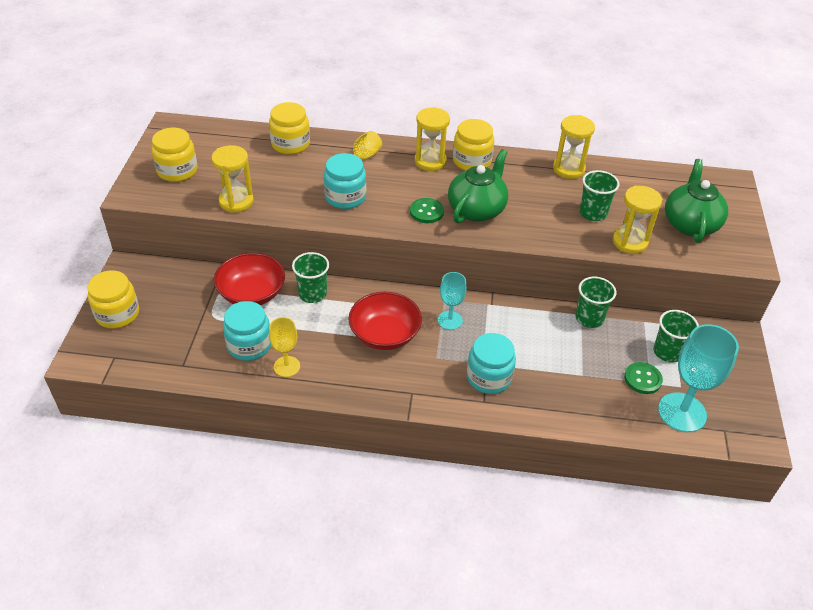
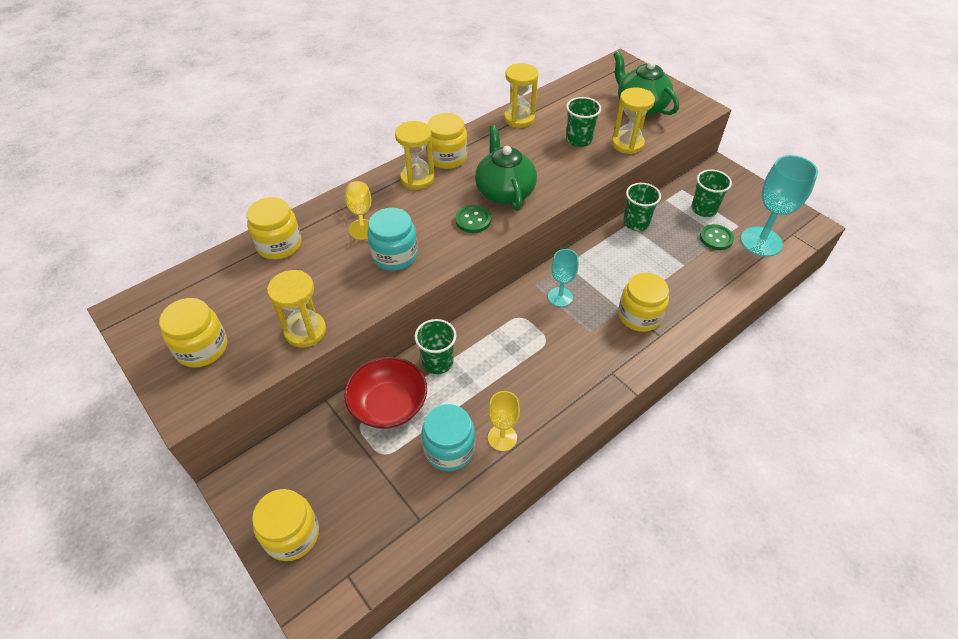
camera: 45 degrees left, 5 degrees up
(385, 334) = (533, 346): red bowl -> none
(489, 377) = (639, 316): turquoise jar -> yellow jar

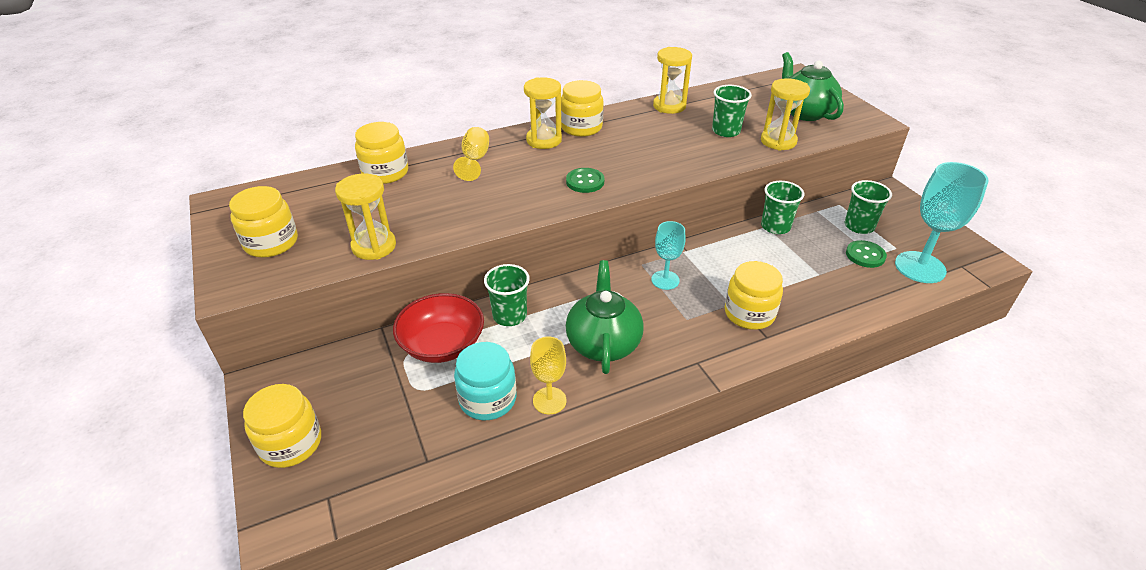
camera: 15 degrees right, 10 degrees down
(394, 255) = (492, 198): turquoise jar -> none
(504, 192) = (628, 163): green teapot -> green teapot (603, 343)

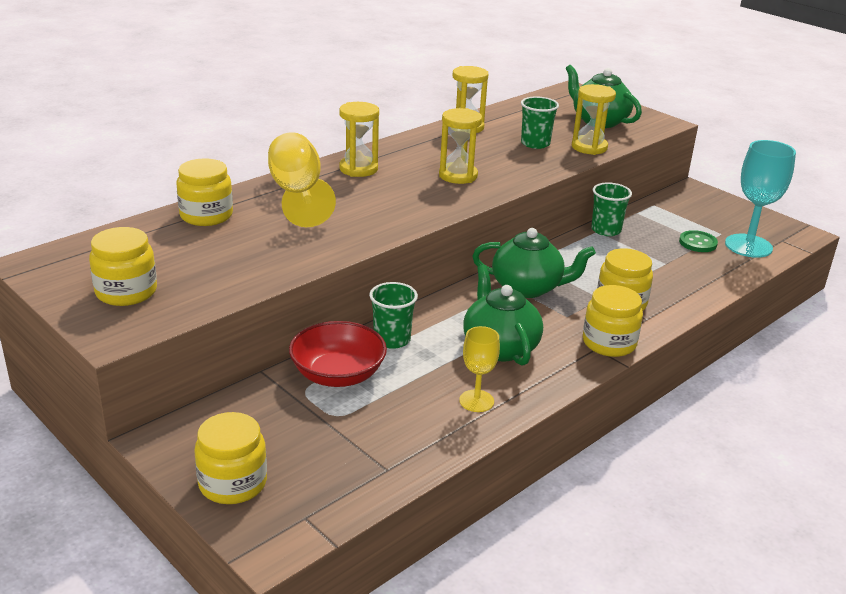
camera: 20 degrees left, 10 degrees down
(374, 246) = (246, 280): yellow hourglass -> yellow hourglass (458, 176)
(475, 160) = (297, 194): yellow goblet -> yellow goblet, size x1.74
(487, 399) = (415, 410): turquoise jar -> none
(581, 127) = (390, 154): yellow jar -> yellow jar (609, 343)
(585, 182) = (426, 200): green button -> none
(665, 280) = (528, 288): turquoise goblet -> green teapot
(859, 226) = (680, 220): green cup -> none

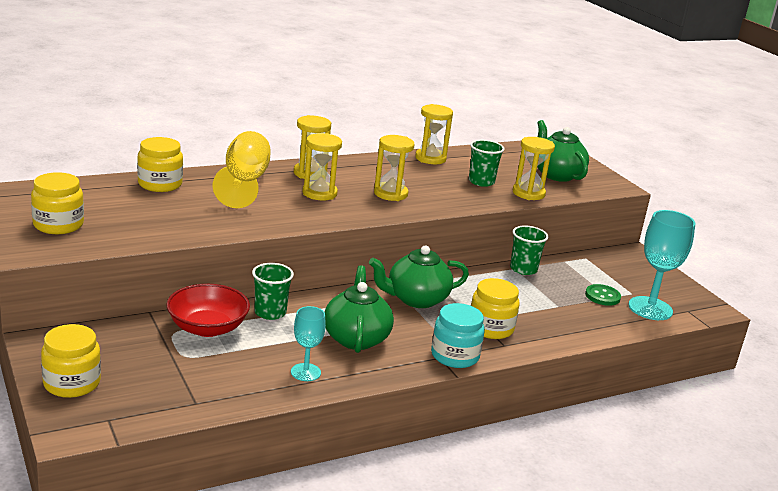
camera: 15 degrees right, 5 degrees down
(386, 190) = (319, 193): none -> yellow hourglass
(476, 401) = (305, 372): yellow goblet -> turquoise goblet
(528, 288) = (416, 299): green teapot -> green teapot turned 135 degrees clockwise
(609, 343) = (455, 356): yellow jar -> turquoise jar

